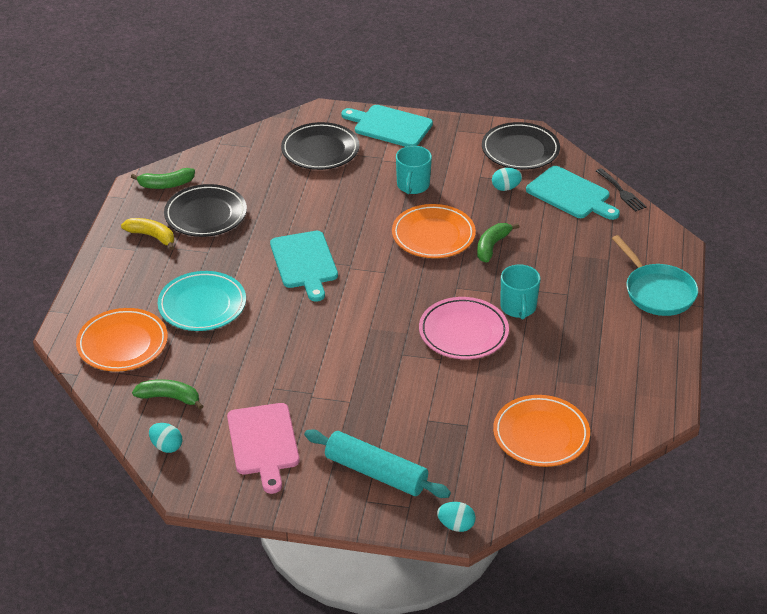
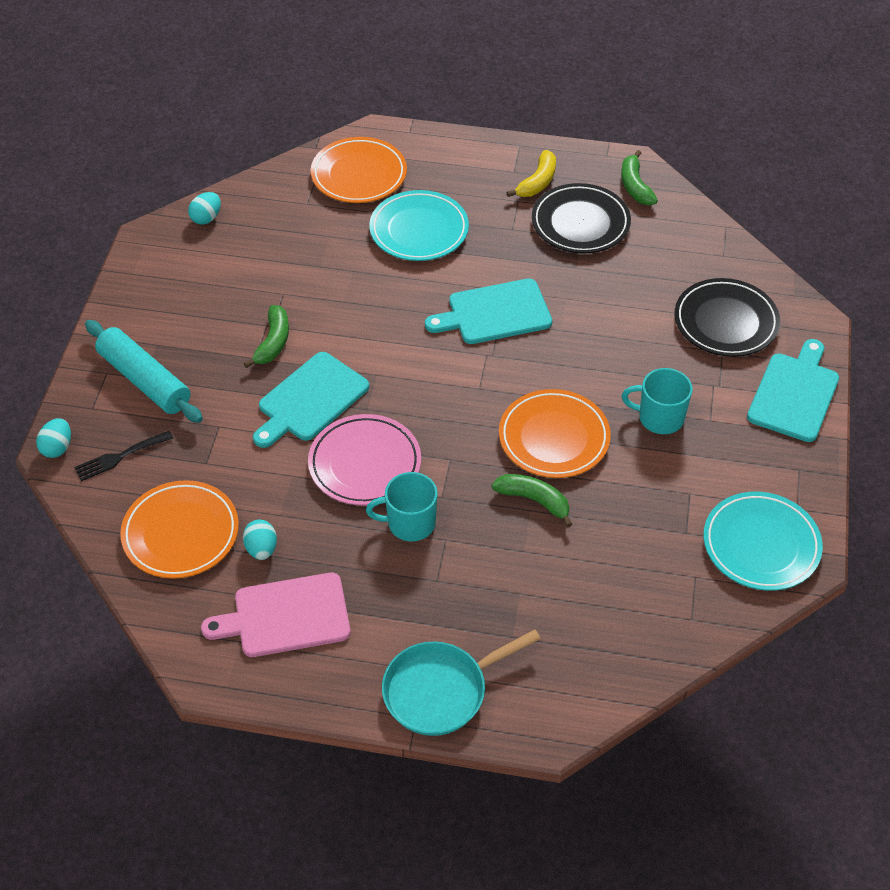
camera: 90 degrees right, 10 degrees up
(169, 398) = (275, 215): green banana -> green banana (273, 342)
(263, 443) = (202, 289): pink cutting board -> pink cutting board (286, 616)
(376, 473) = (144, 380): turquoise rolling pin -> turquoise rolling pin turned 75 degrees counterclockwise
(506, 188) = (666, 522): turquoise egg -> turquoise egg (261, 549)
(520, 150) = (761, 545): black plate -> turquoise plate
(571, 194) = (659, 601): turquoise cutting board -> turquoise cutting board (310, 400)
(621, 192) = (672, 669): black fork -> black fork (119, 457)

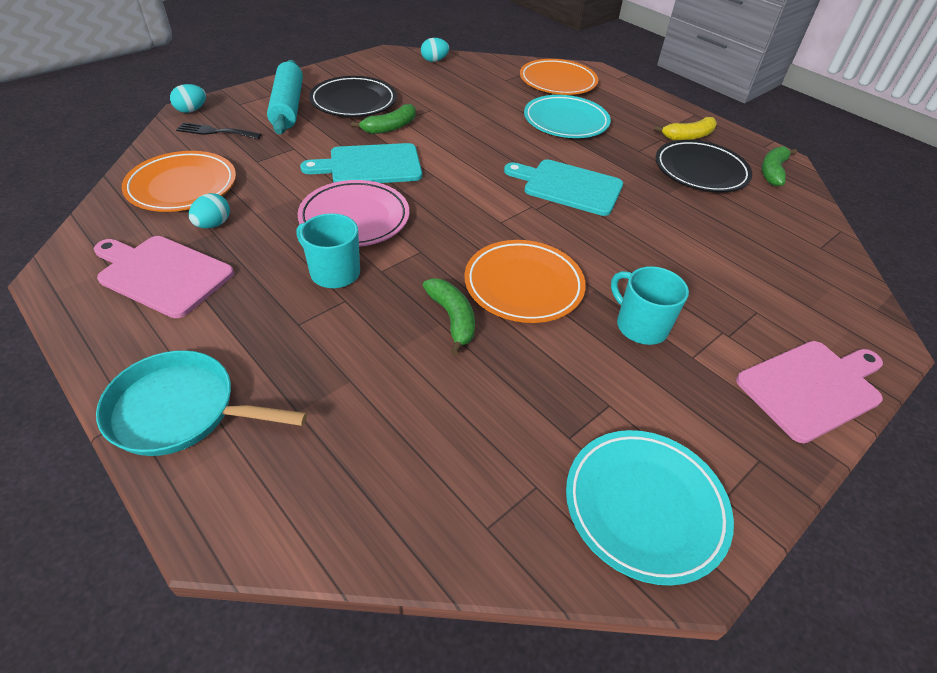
camera: 35 degrees right, 5 degrees down
(725, 322) = (780, 292): black plate -> black plate (353, 102)
(794, 394) = (812, 387): turquoise cutting board -> pink cutting board

